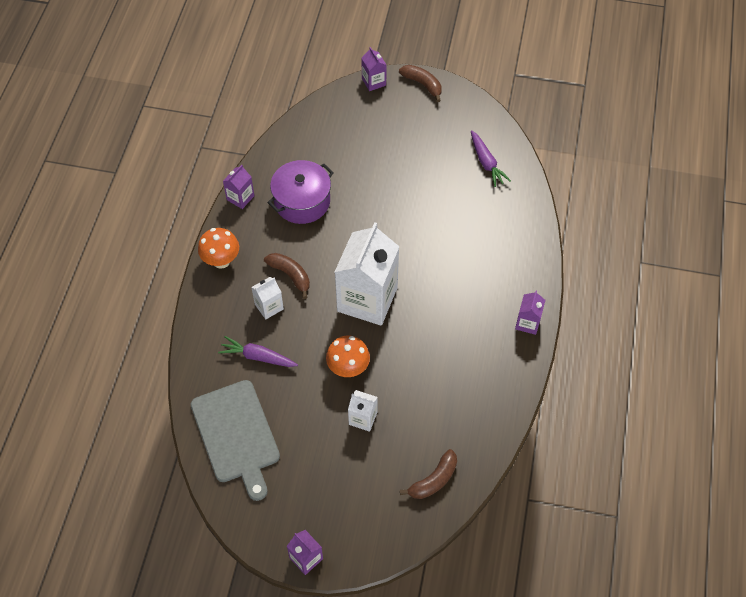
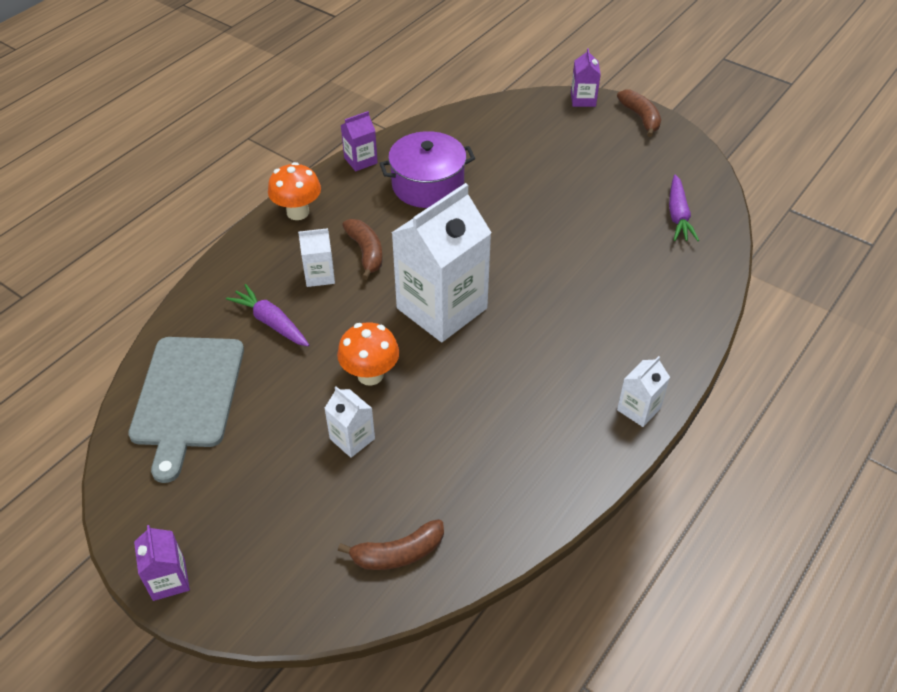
camera: 25 degrees right, 10 degrees down
(527, 323) = (638, 409): purple carton -> white carton

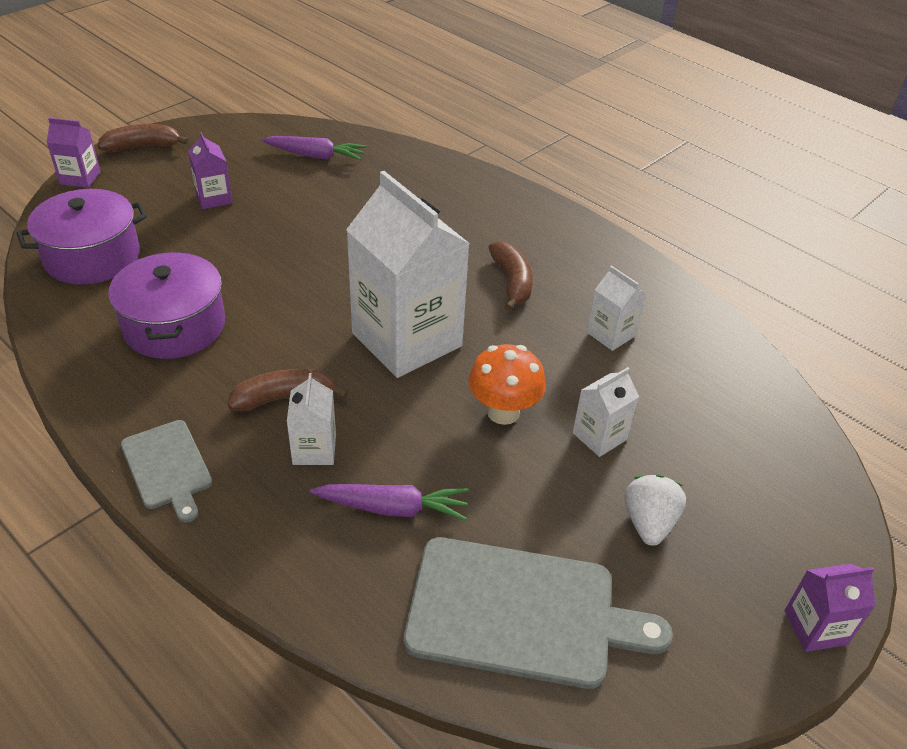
camera: 85 degrees left, 5 degrees down
(265, 471) = (649, 523): none -> white strawberry
(271, 322) = (393, 508): purple carrot -> purple carrot turned 135 degrees counterclockwise
(298, 212) = (167, 467): orange mushroom -> grey cutting board
(360, 160) = (82, 387): purple carton -> purple carton (214, 198)
(398, 553) = (748, 411): brown banana -> brown banana (512, 282)
(491, 130) = (92, 257): none -> purple pot
(638, 409) = (568, 228): white carton -> white carton (611, 334)

